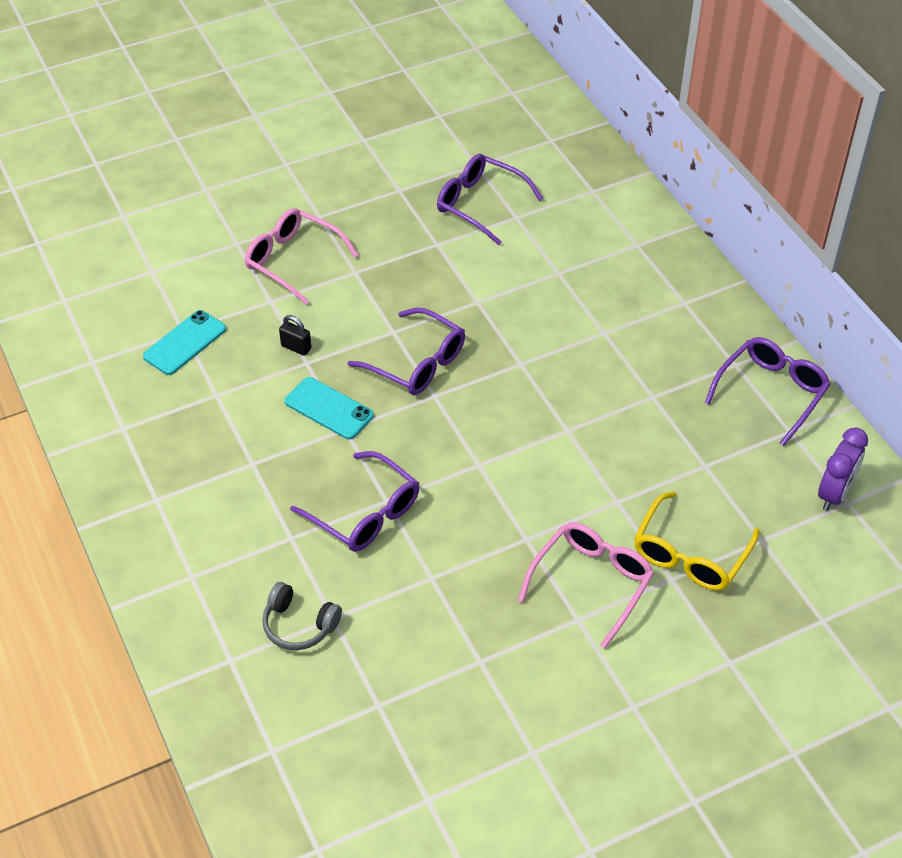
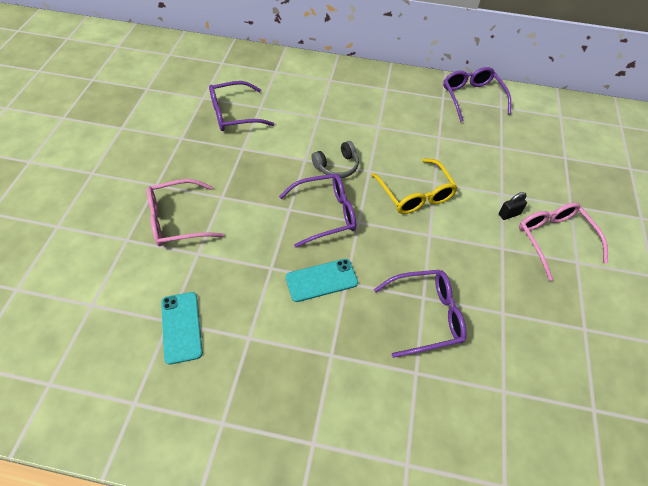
camera: 55 degrees left, 5 degrees up
(296, 347) = (252, 265): black padlock -> black padlock (509, 214)
(299, 625) = (498, 417): grey headphones -> grey headphones (337, 166)
(690, 554) = (558, 188): yellow glasses -> yellow glasses (415, 194)
(834, 494) = (552, 117): purple clock -> none

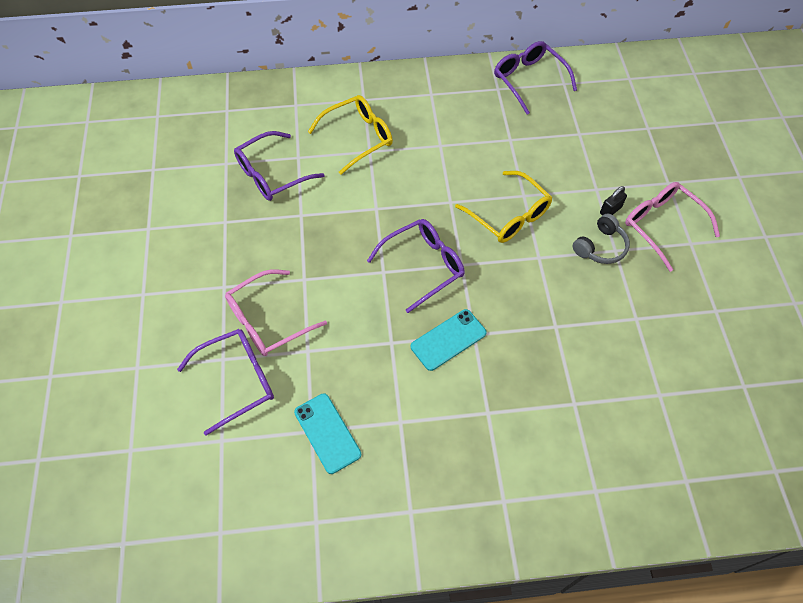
camera: 15 degrees left, 5 degrees up
(313, 105) = (358, 137): none -> yellow glasses
(337, 166) = (414, 206): grey headphones -> grey headphones (600, 247)
(426, 316) = (564, 344): purple glasses -> purple glasses (237, 380)

